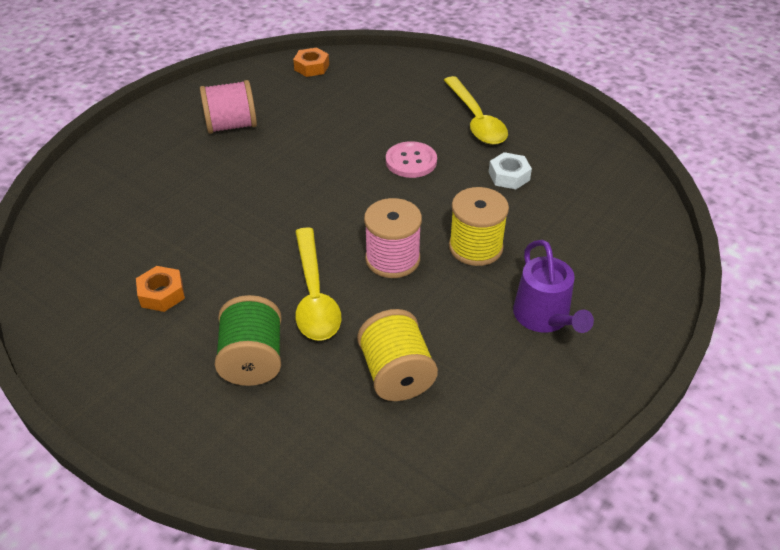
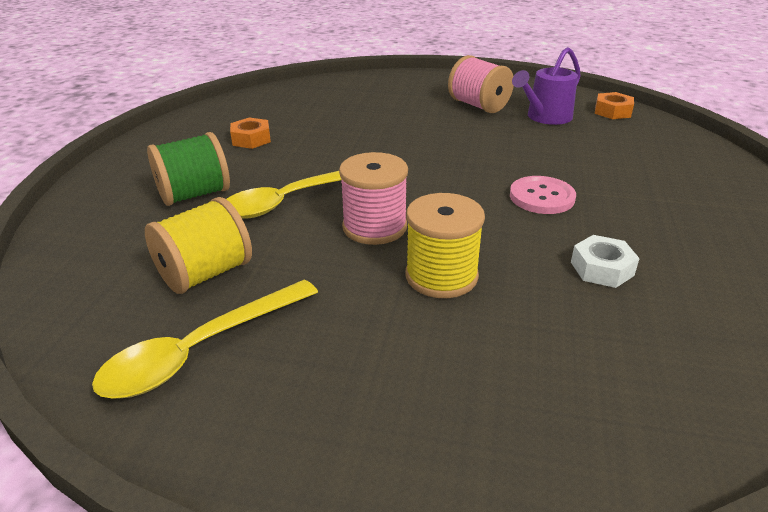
camera: 65 degrees right, 10 degrees down
(476, 120) = (676, 218): yellow spoon -> yellow spoon (201, 350)
(544, 317) = (356, 365): purple watering can -> purple watering can (545, 117)

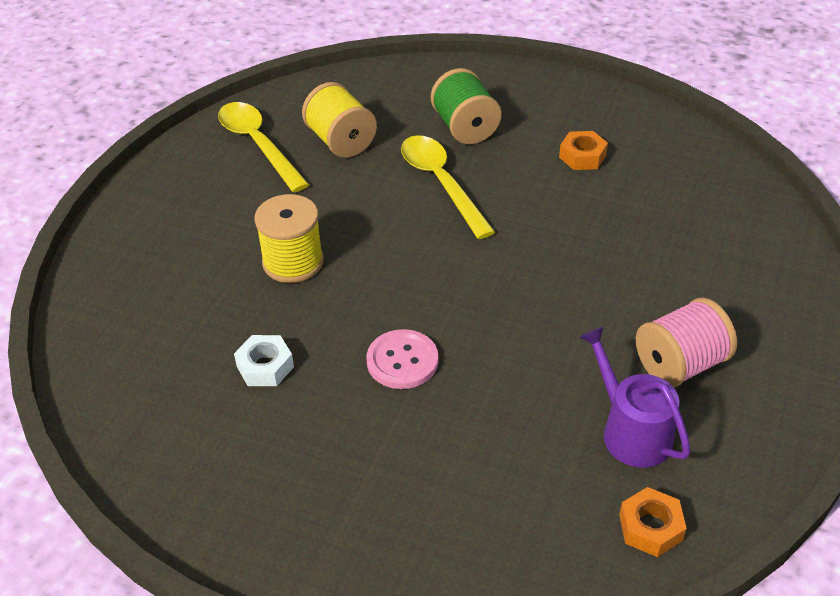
camera: 100 degrees right, 10 degrees up
(374, 227) = (379, 231): pink spool -> none

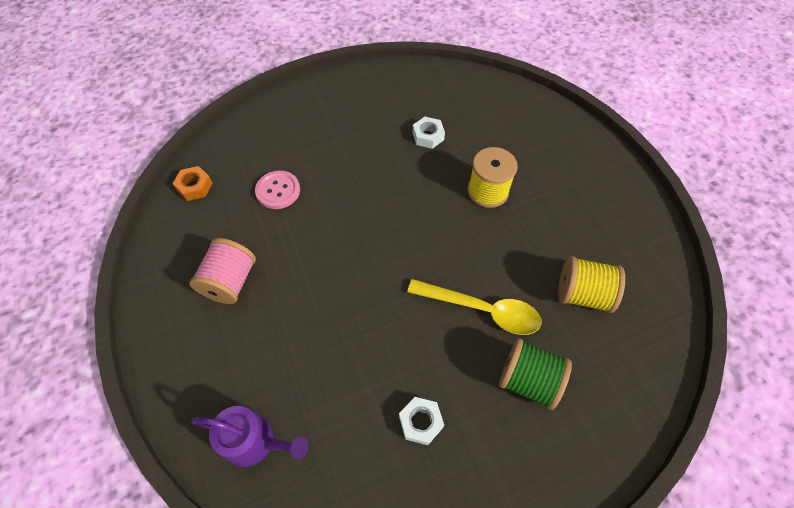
camera: 135 degrees right, 15 degrees up
(258, 145) = (619, 249): yellow spoon -> none
(402, 361) = (372, 181): pink button -> pink button (278, 191)
(582, 156) = (420, 422): orange nut -> white nut
(631, 432) = (232, 224): purple watering can -> purple watering can (255, 441)

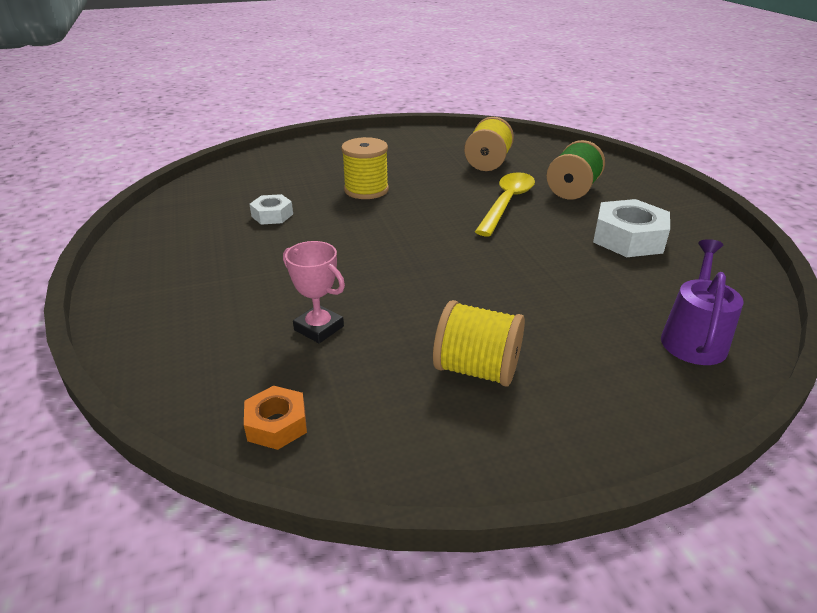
camera: 85 degrees left, 25 degrees down
(230, 281) = (477, 369): pink spool -> yellow spool
(278, 191) = (319, 328): pink button -> pink trophy
(420, 422) = (628, 238): white nut -> white nut, size x1.73

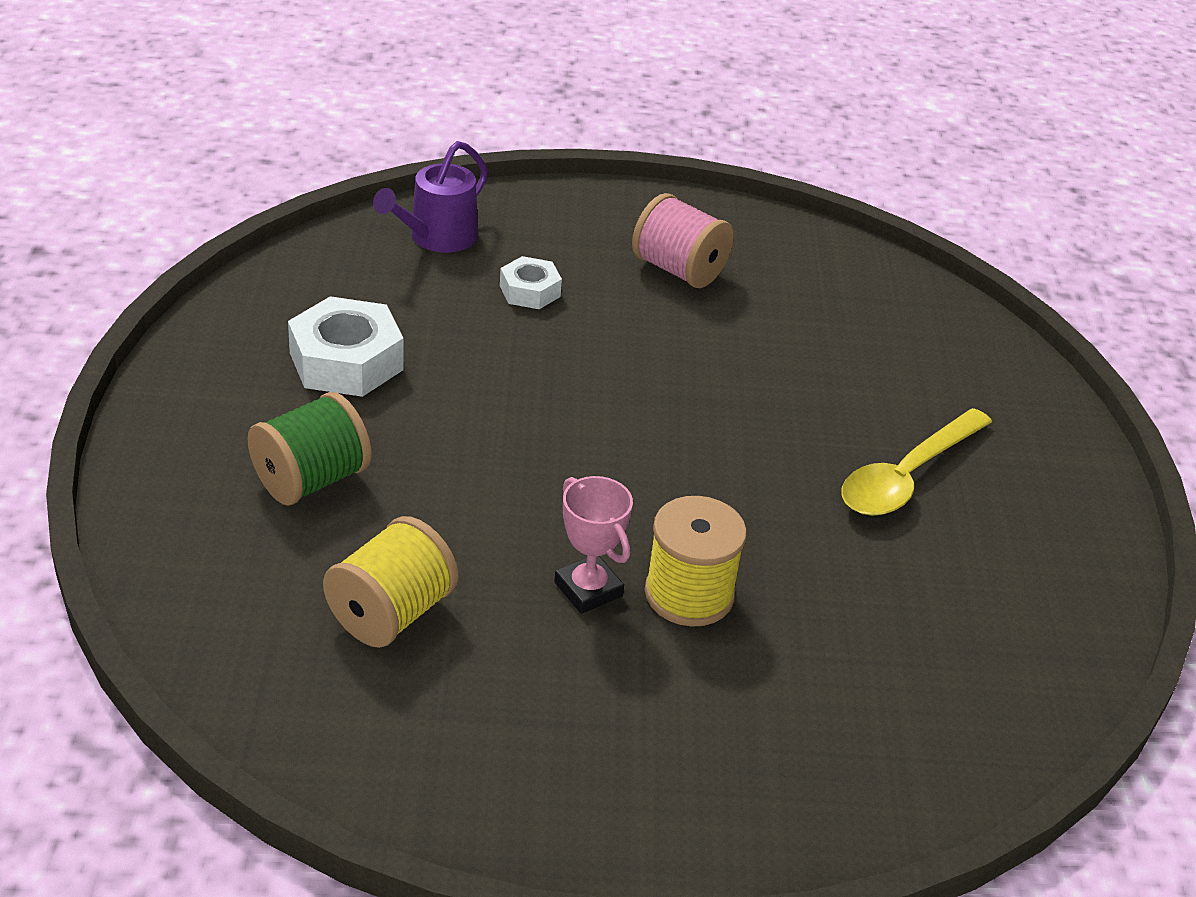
camera: 165 degrees left, 5 degrees up
(272, 215) = (877, 569): white nut -> white nut (530, 291)
(277, 424) = (879, 277): orange nut -> none
(319, 328) = (828, 351): pink trophy -> pink trophy (588, 589)
(477, 369) = (678, 270): yellow spool -> pink spool
(507, 203) = (456, 482): yellow spoon -> yellow spoon (907, 476)

